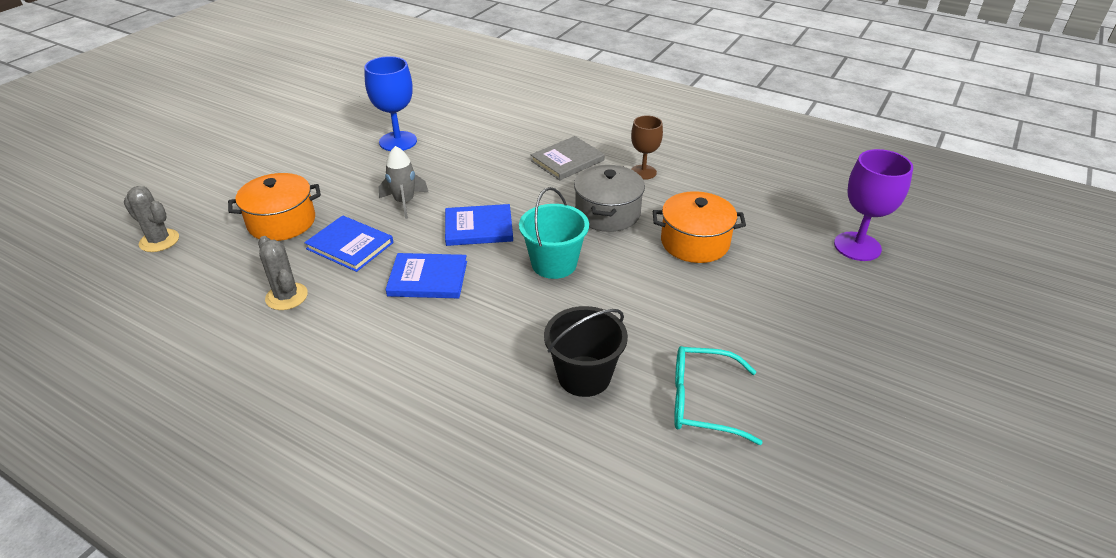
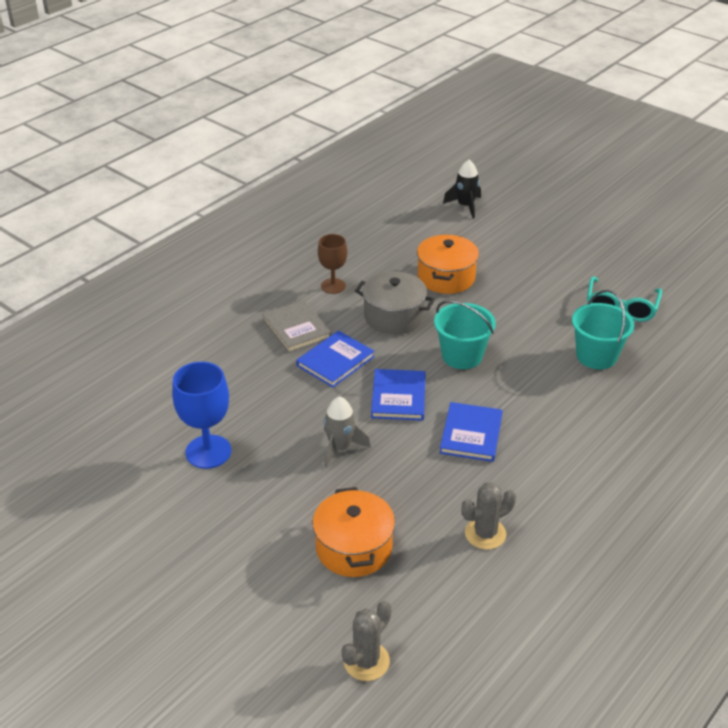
camera: 80 degrees left, 0 degrees up
(350, 246) = (409, 489): blue book -> blue book (335, 361)
(584, 376) = (596, 356): black bucket -> turquoise bucket
(857, 246) = (465, 206): purple goblet -> black rocket

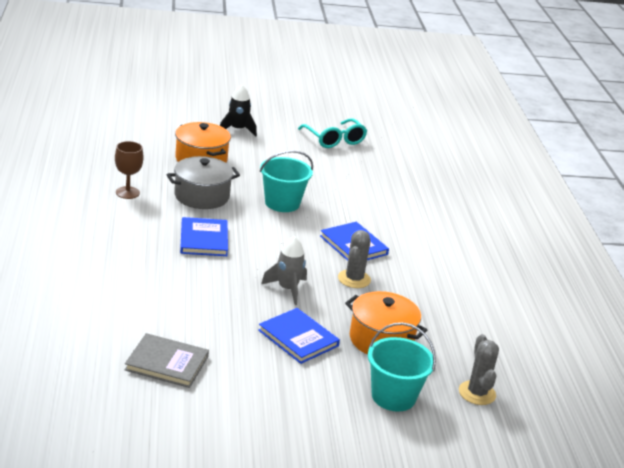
camera: 50 degrees left, 10 degrees down
(208, 452) = (201, 334): blue goblet -> none
(296, 329) = (143, 230): grey book -> grey book (167, 363)
(398, 397) = (279, 243): blue book -> blue book (298, 338)
(465, 206) = (146, 109): black rocket -> black rocket (237, 129)
(485, 534) = (439, 294): grey cactus -> grey cactus (354, 279)
(596, 356) = (359, 172): turquoise bucket -> turquoise bucket (393, 396)

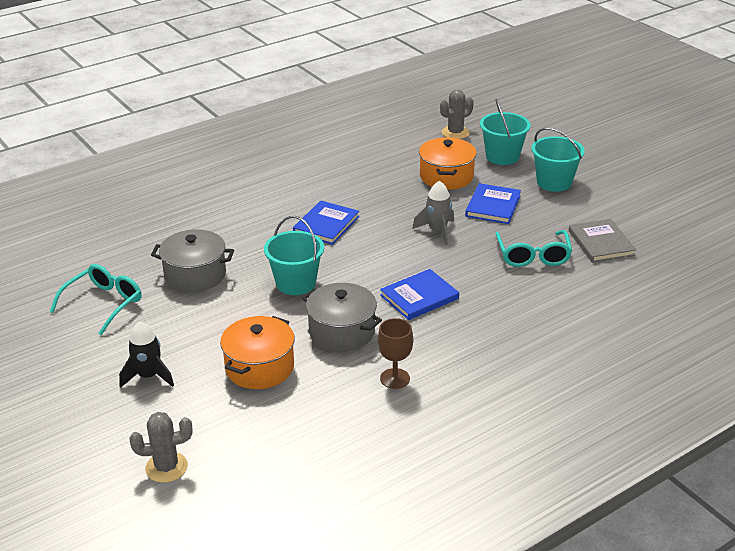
camera: 115 degrees left, 5 degrees up
(193, 315) = (533, 256): none -> turquoise glasses
(305, 400) = (554, 182): none -> turquoise bucket
(336, 175) = (195, 275): none -> grey pot
(354, 279) = (380, 209): grey cactus -> grey cactus (166, 467)

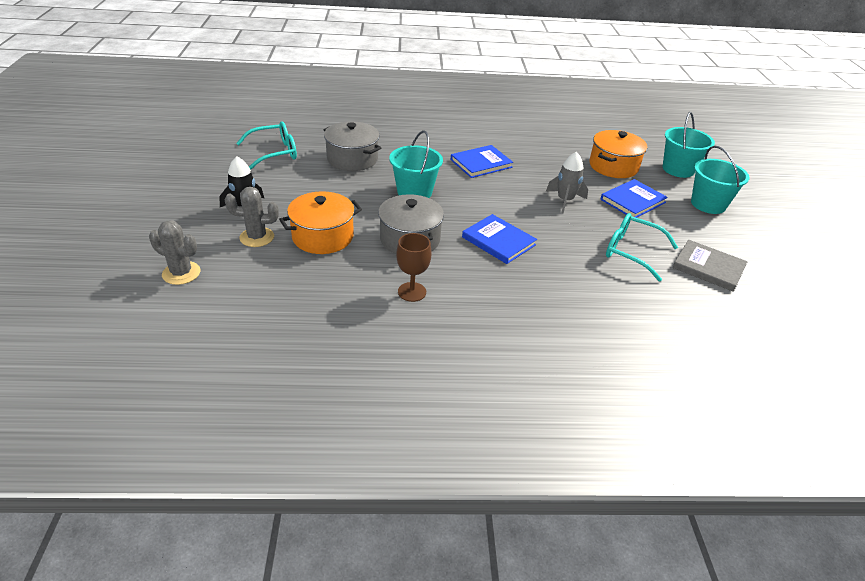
camera: 30 degrees right, 5 degrees up
(419, 297) = (498, 241): blue book -> blue book turned 45 degrees clockwise
(455, 133) = (653, 140): grey cactus -> grey cactus (257, 237)
(533, 256) = (631, 251): turquoise glasses -> turquoise glasses turned 90 degrees clockwise
(601, 243) = (708, 267): grey book -> grey book turned 75 degrees counterclockwise

